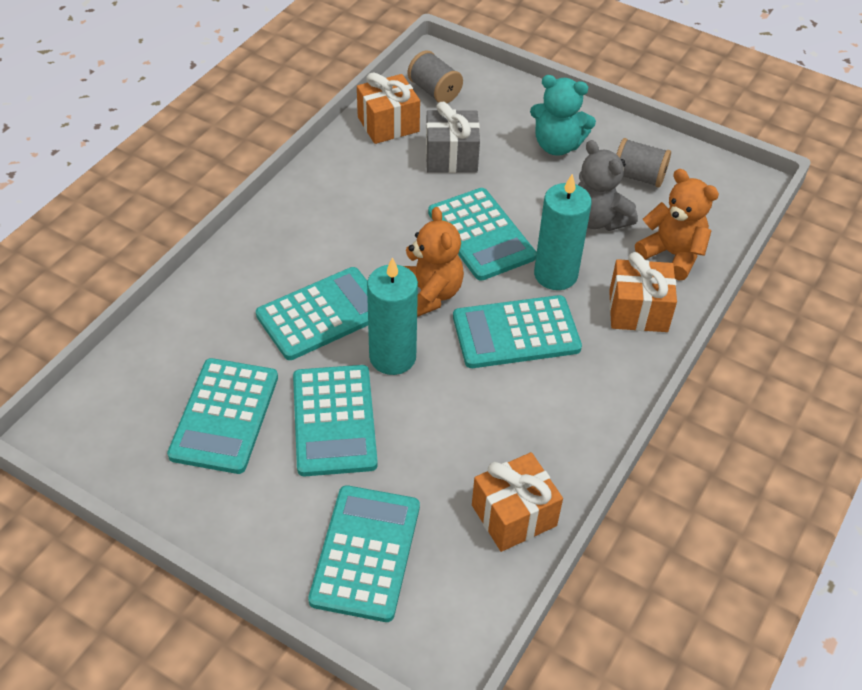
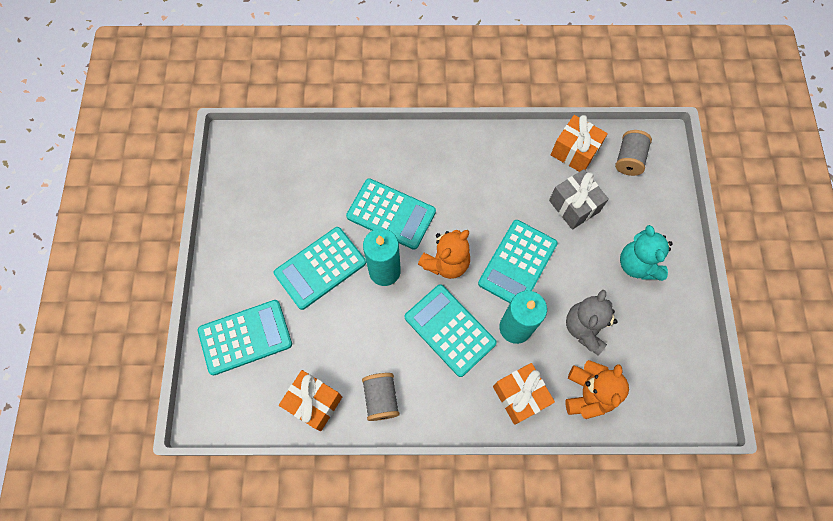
camera: 60 degrees right, 20 degrees up
(224, 416) = (289, 211): turquoise calculator -> none
(638, 176) = (648, 334): grey spool -> grey spool (381, 398)

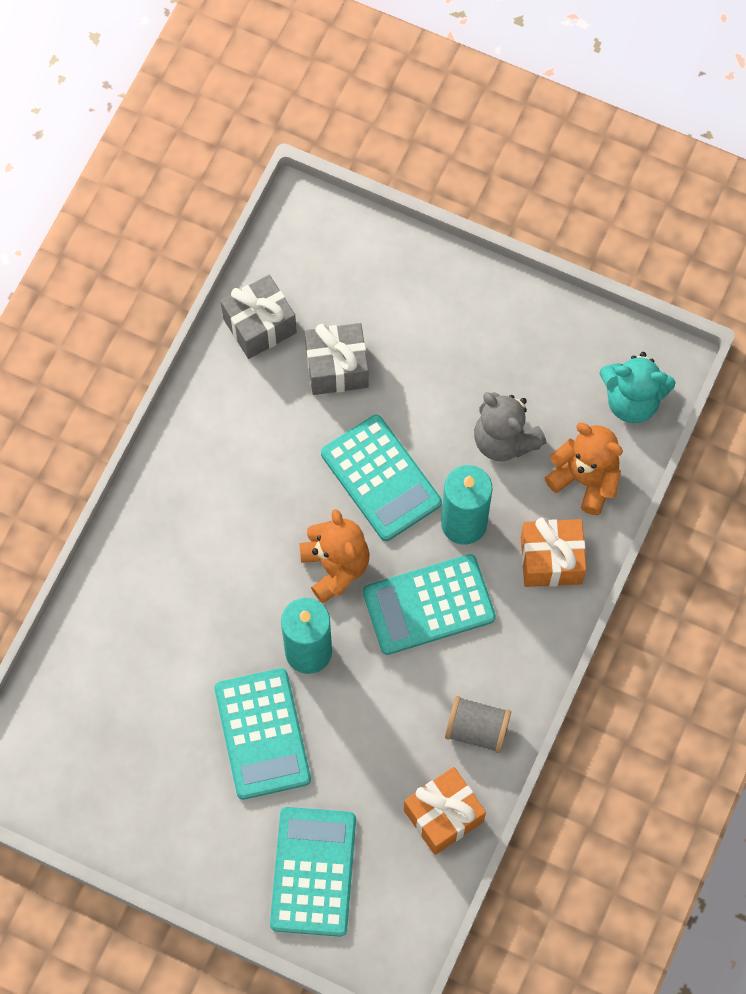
camera: 65 degrees left, 0 degrees up
(391, 214) = (230, 607): turquoise calculator -> none
(574, 152) = (259, 326): orange gift -> grey gift
(629, 159) = (306, 264): grey spool -> none
(637, 264) = (454, 334): turquoise teddy bear -> turquoise teddy bear (632, 400)

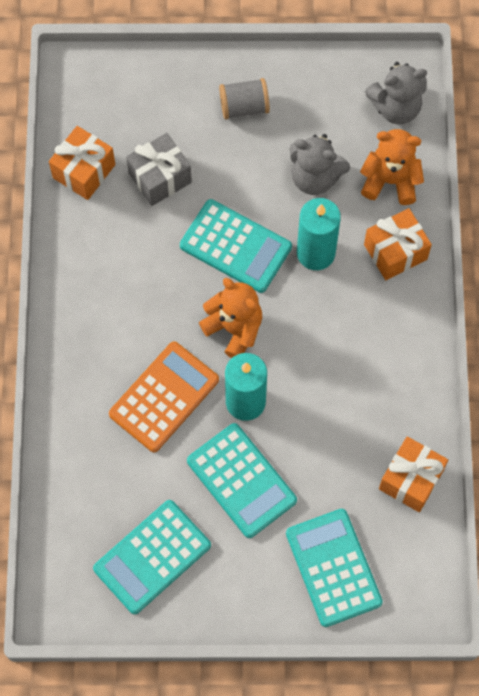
camera: 25 degrees left, 0 degrees up
(225, 607) = (164, 397): none -> orange calculator
(259, 326) = (84, 171): grey gift -> orange gift
(428, 605) = (320, 326): turquoise calculator -> turquoise calculator (152, 557)
(477, 729) = (403, 403): grey spool -> grey spool (244, 106)
(632, 400) = (396, 107): turquoise teddy bear -> grey teddy bear

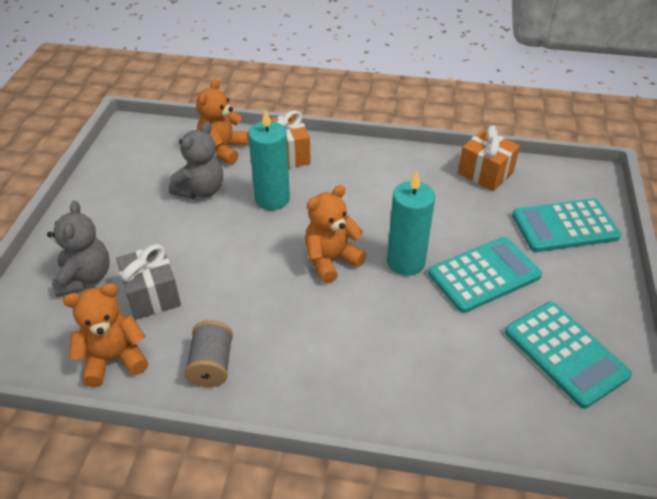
camera: 80 degrees left, 25 degrees down
(84, 171) = (114, 359): orange gift -> orange teddy bear
(164, 397) = (392, 322): orange calculator -> none
(235, 246) = (248, 249): turquoise calculator -> none
(244, 106) = (109, 225): grey spool -> grey spool (211, 365)
(396, 107) = (160, 138): grey teddy bear -> grey teddy bear (85, 277)

